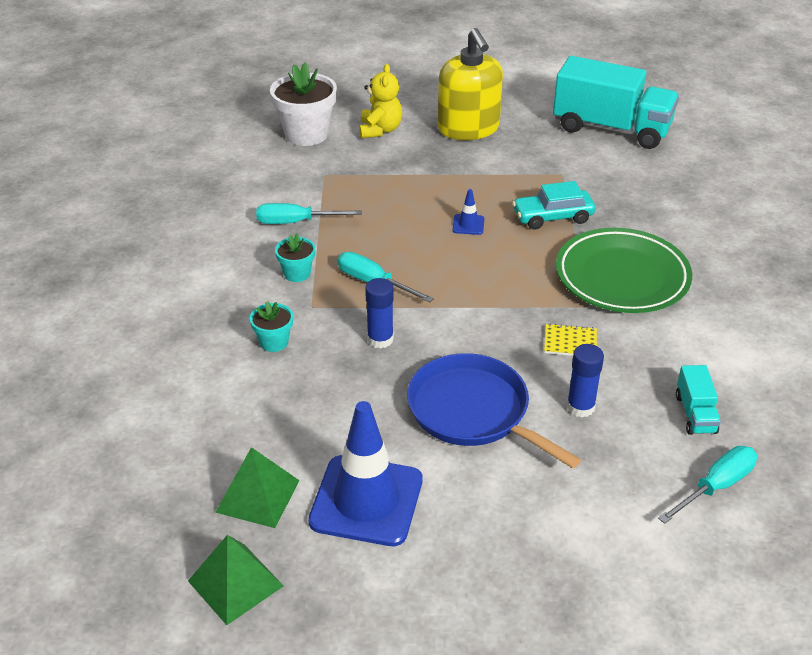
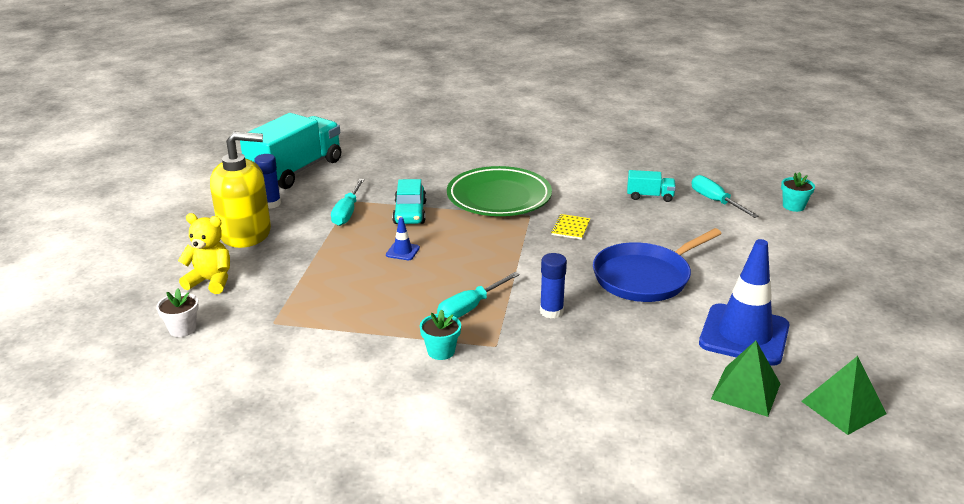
camera: 80 degrees left, 10 degrees down
(274, 342) = (544, 371): turquoise flower pot -> turquoise flower pot (793, 206)
(296, 222) = (352, 346): turquoise screwdriver -> turquoise screwdriver (347, 212)
(306, 134) = (182, 329): white flower pot -> white flower pot, size x0.52
(580, 407) = (641, 234): blue glue stick -> blue glue stick (271, 204)

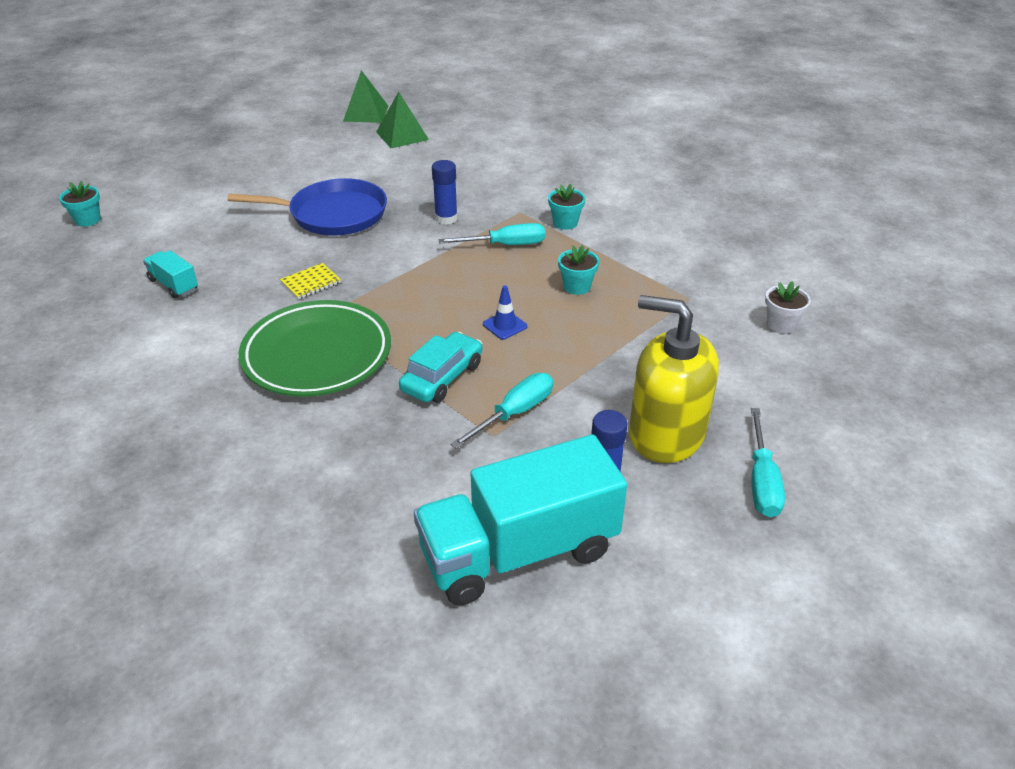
camera: 145 degrees left, 10 degrees up
(211, 281) = (736, 372): yellow teddy bear -> none
(375, 296) = (577, 286): none -> turquoise flower pot
(715, 201) = (133, 253): turquoise screwdriver -> turquoise screwdriver (762, 481)
(744, 335) = (344, 157): blue traffic cone -> none

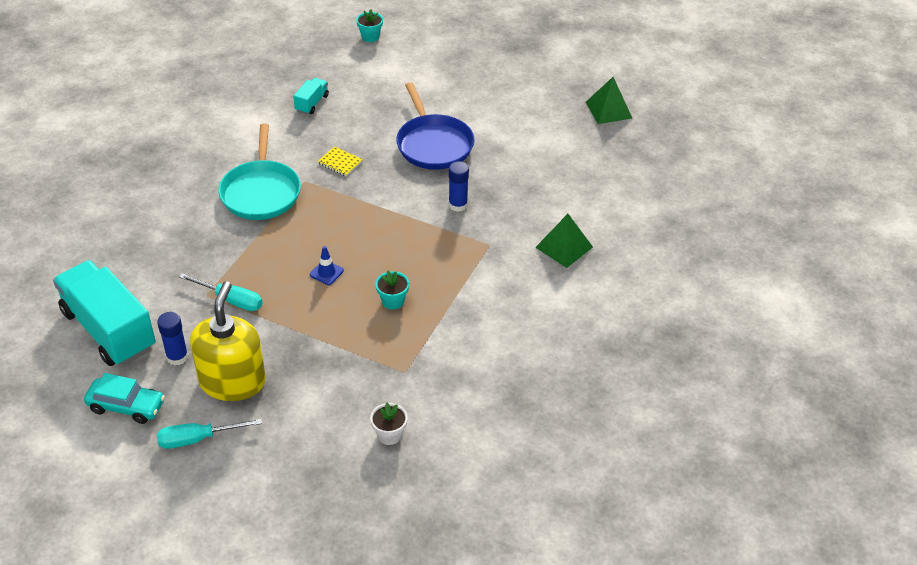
camera: 70 degrees right, 5 degrees up
(317, 355) = (261, 192): green plate -> turquoise pan
(402, 135) = (581, 142): green pyramid -> green pyramid (564, 247)
(442, 377) = (257, 256): turquoise car -> turquoise car (126, 406)
(505, 245) = (434, 248): turquoise screwdriver -> none
(565, 223) = (485, 275): turquoise flower pot -> none

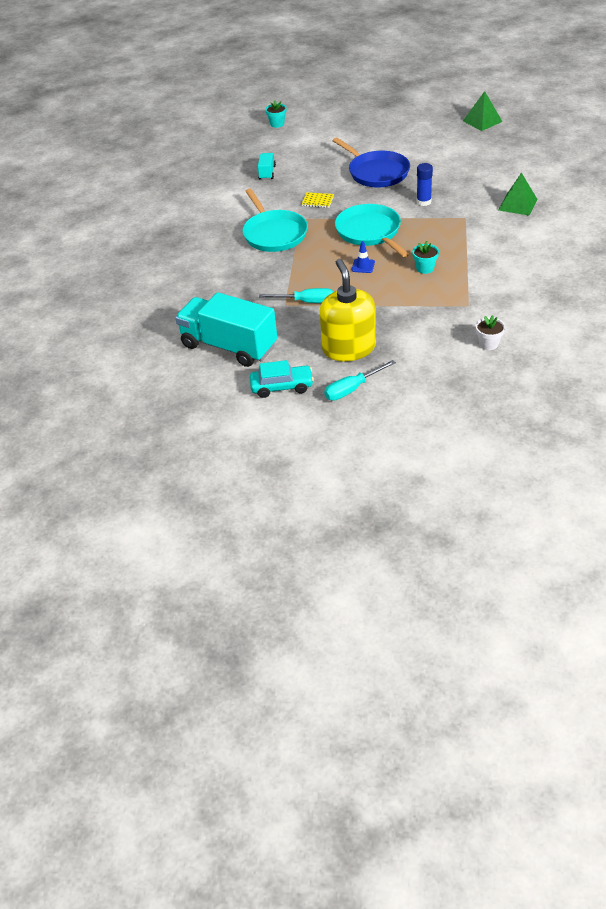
camera: 15 degrees left, 0 degrees up
(177, 357) = (295, 346): blue glue stick -> none
(367, 227) = (370, 232): none -> turquoise pan

